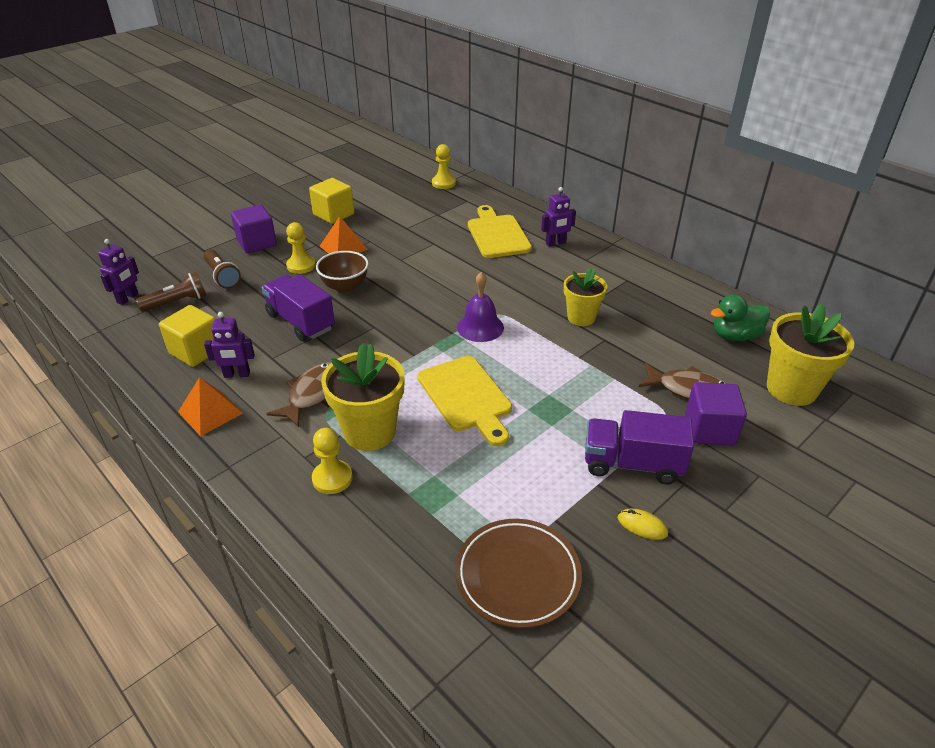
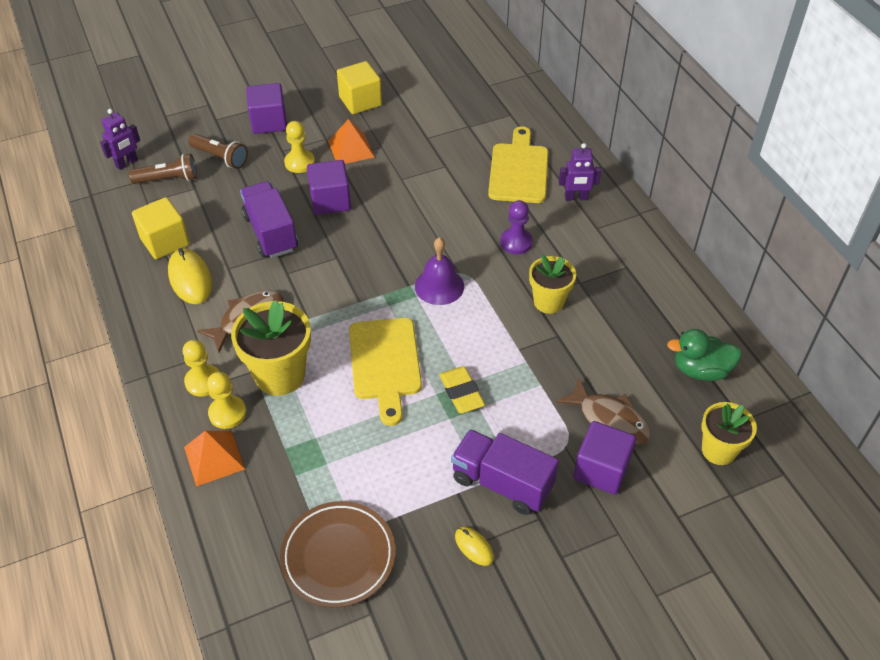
camera: 20 degrees right, 10 degrees up
(210, 412) = (153, 313): orange pyramid -> orange pyramid (214, 458)
(222, 276) = (220, 157): brown flashlight -> brown flashlight turned 45 degrees counterclockwise
(237, 374) = (190, 278): purple robot -> yellow mouse
(345, 287) = (330, 201): brown bowl -> purple cube
(443, 183) = (497, 83): yellow pawn -> yellow pawn (203, 381)
(526, 282) = (516, 242): none -> purple pawn
(550, 402) = (461, 392): none -> yellow eraser
(791, 389) = (718, 450): yellow flower pot -> yellow flower pot, size x0.65

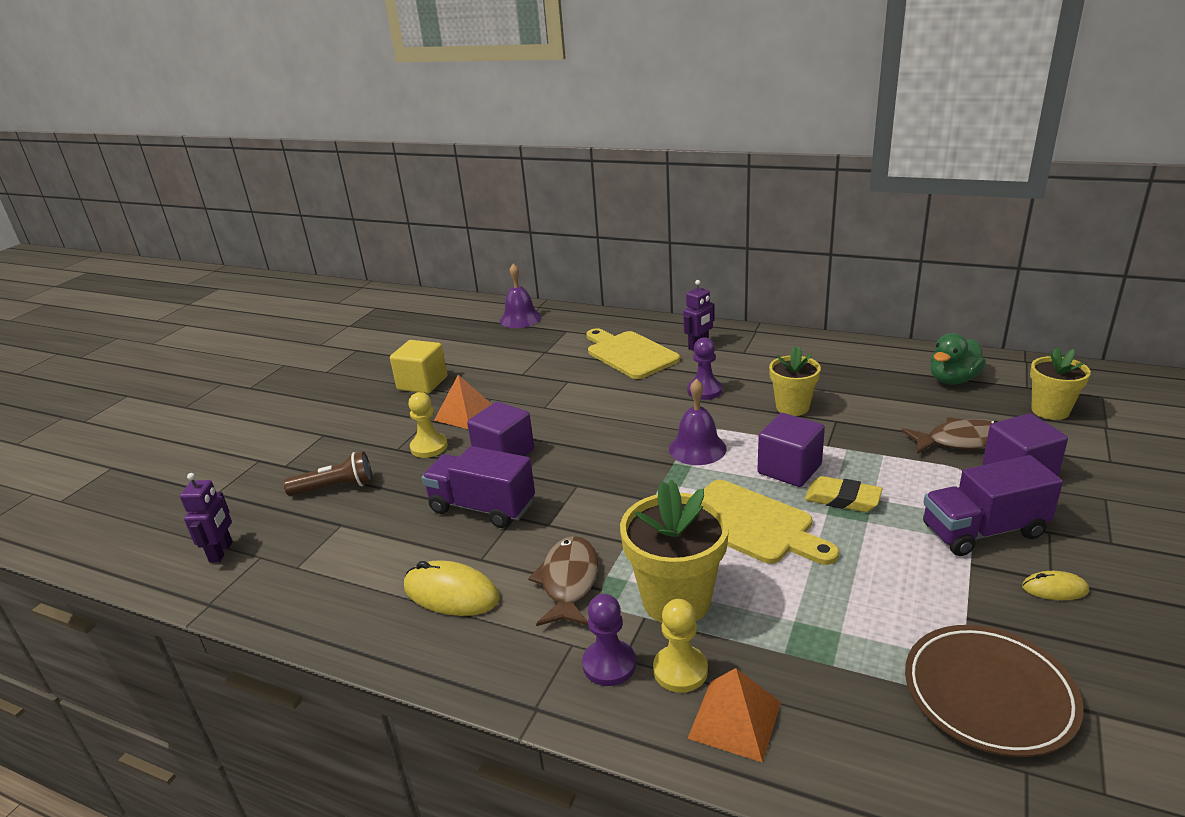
camera: 40 degrees left, 20 degrees down
(165, 242) = (372, 584): yellow cube -> none
(168, 179) = (297, 535): brown flashlight -> none
(203, 381) = (609, 664): yellow pawn -> purple pawn
(269, 122) = (350, 438): purple cube -> purple cube (789, 469)
(497, 79) = (520, 319): none -> purple bell

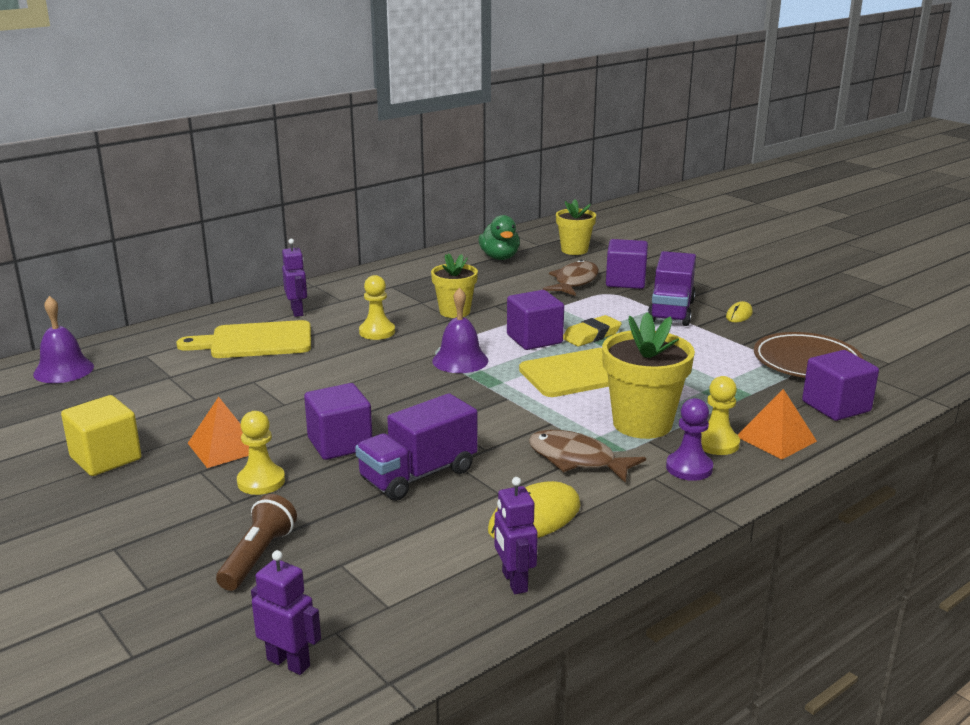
camera: 65 degrees left, 5 degrees down
(350, 617) = (514, 582): none -> purple robot
(704, 390) = (377, 332): purple pawn -> yellow pawn
(881, 760) = (836, 406): none -> purple cube

